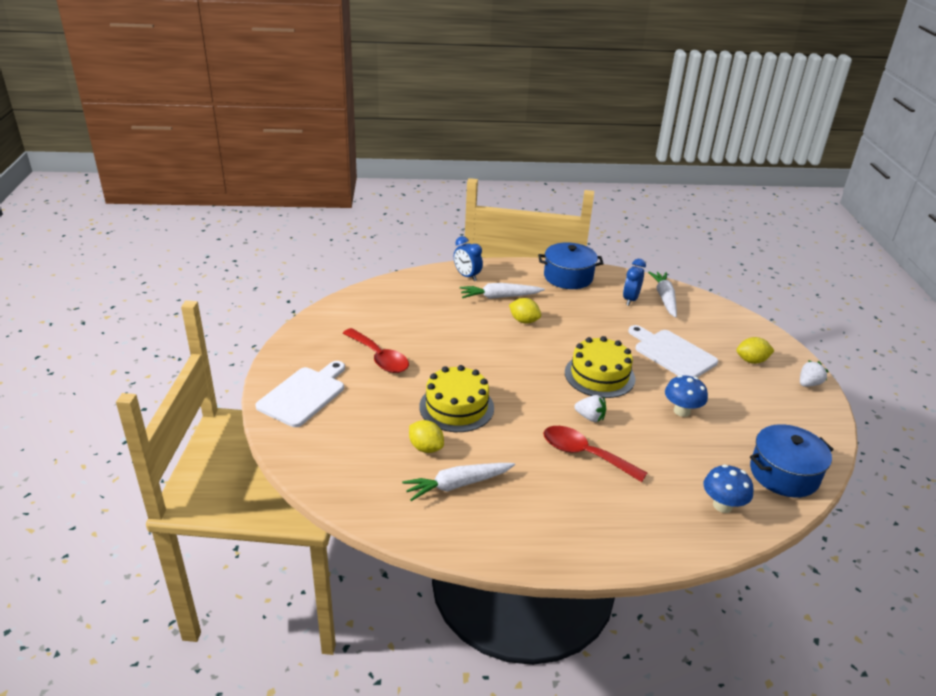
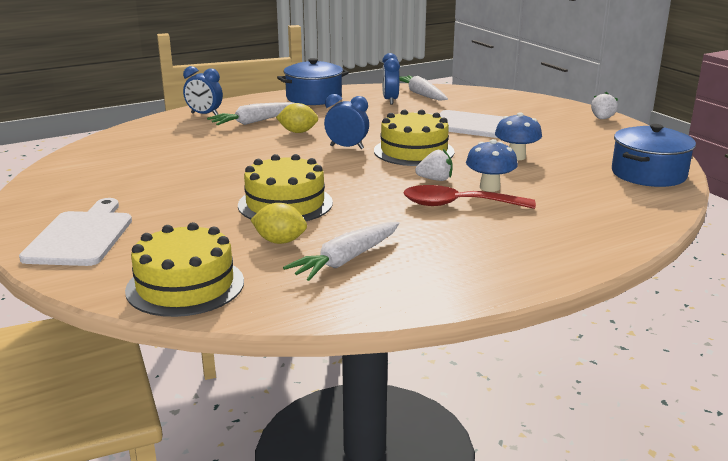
camera: 25 degrees left, 10 degrees down
(338, 470) = (185, 285): none -> yellow cake
(379, 358) = (156, 188): red spoon -> none
(549, 353) = (347, 147): none -> blue clock
(722, 505) = (623, 206): blue mushroom -> blue mushroom (489, 187)
(751, 361) = (540, 115): yellow lemon -> none

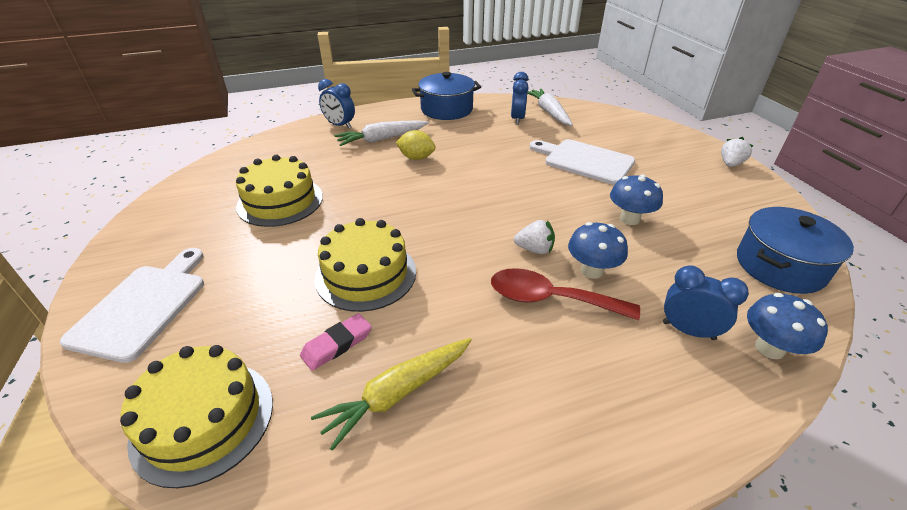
camera: 10 degrees right, 15 degrees up
(280, 241) = (337, 344): yellow lemon -> pink eraser
(346, 260) = (398, 393): white carrot -> yellow carrot
(347, 147) = (456, 186): blue clock -> blue clock (688, 331)
(414, 151) = (522, 199): yellow cake -> yellow cake (280, 201)
(642, 215) = (769, 348): none -> blue mushroom

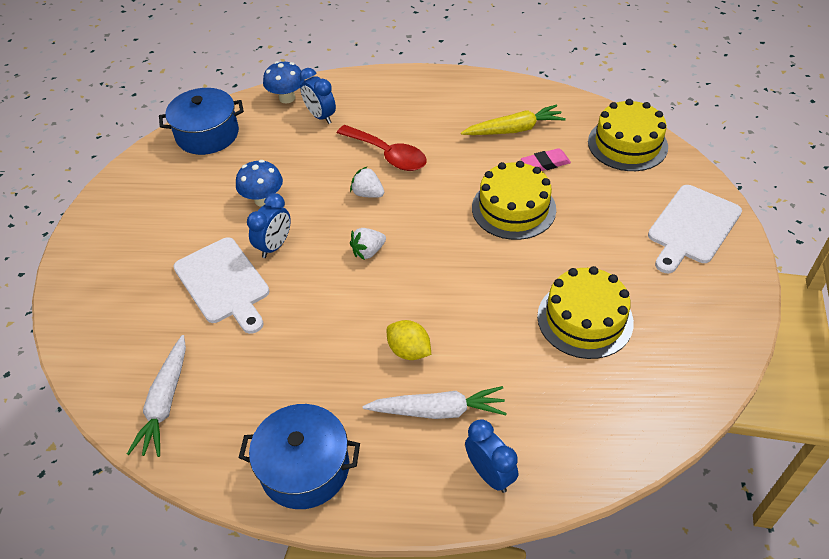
camera: 155 degrees left, 10 degrees up
(517, 119) = (223, 399): blue clock -> blue clock (274, 246)
(592, 270) = (340, 166): blue mushroom -> none
(730, 164) = (88, 233): white strawberry -> white strawberry (368, 251)

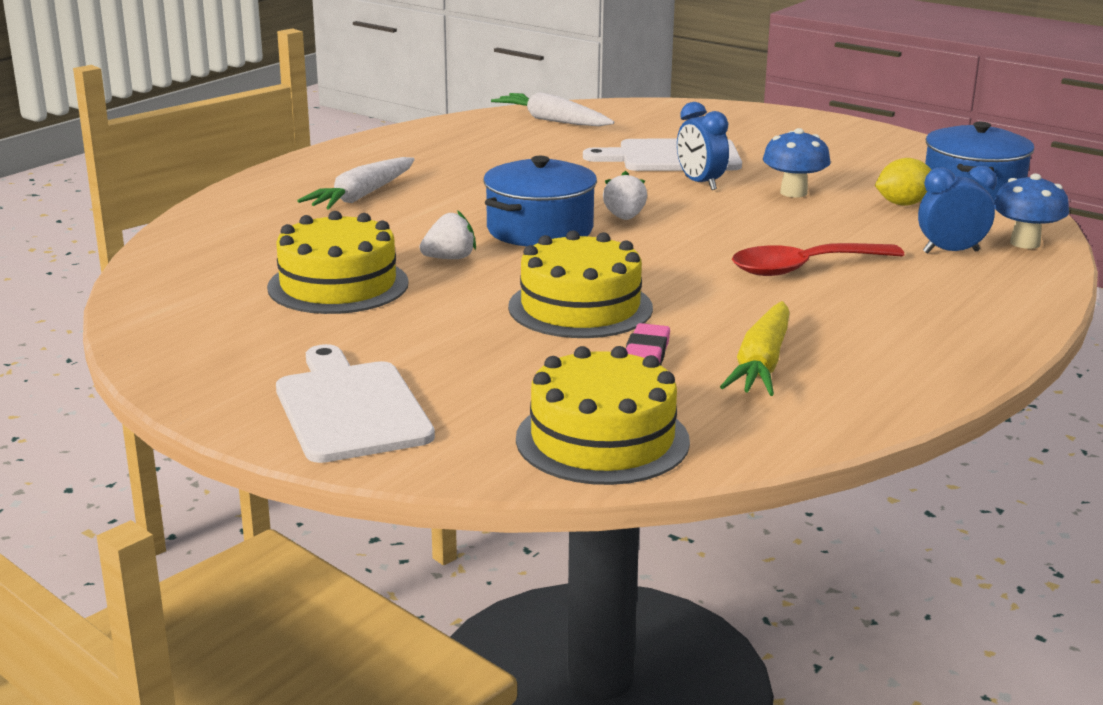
camera: 120 degrees right, 25 degrees down
(305, 468) = (399, 146): blue pot -> blue pot (540, 229)
(368, 194) = (732, 240): white strawberry -> white strawberry (449, 258)
(409, 351) = (451, 202): yellow lemon -> yellow lemon (903, 204)
(489, 474) = (263, 196): blue clock -> none

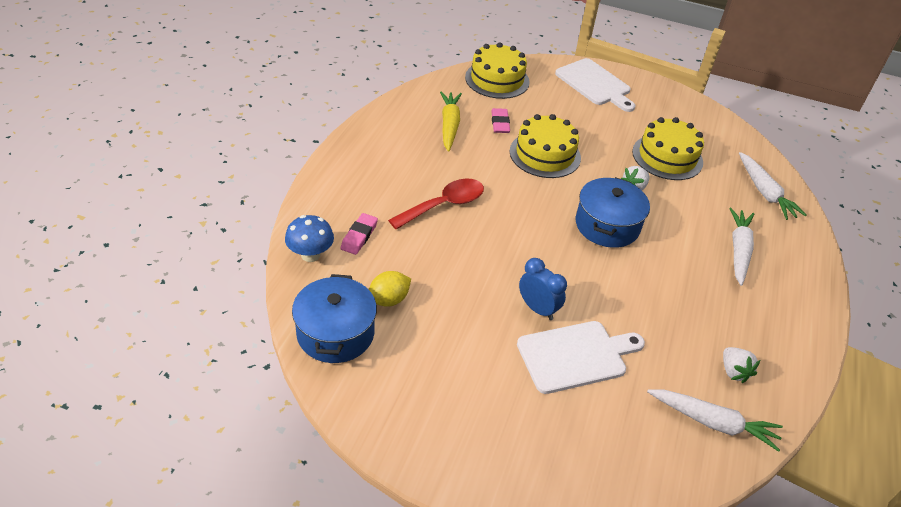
camera: 160 degrees right, 20 degrees up
(224, 236) = (765, 192): none -> white carrot
(624, 218) = (566, 248): white strawberry -> white strawberry (734, 371)
(793, 193) = (468, 305): blue mushroom -> none
(951, 252) = (359, 236): blue clock -> pink eraser

